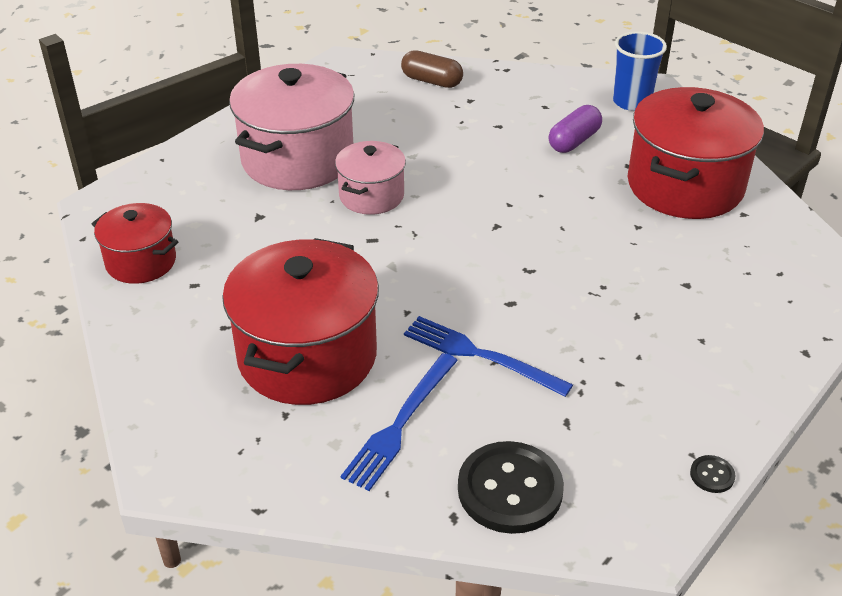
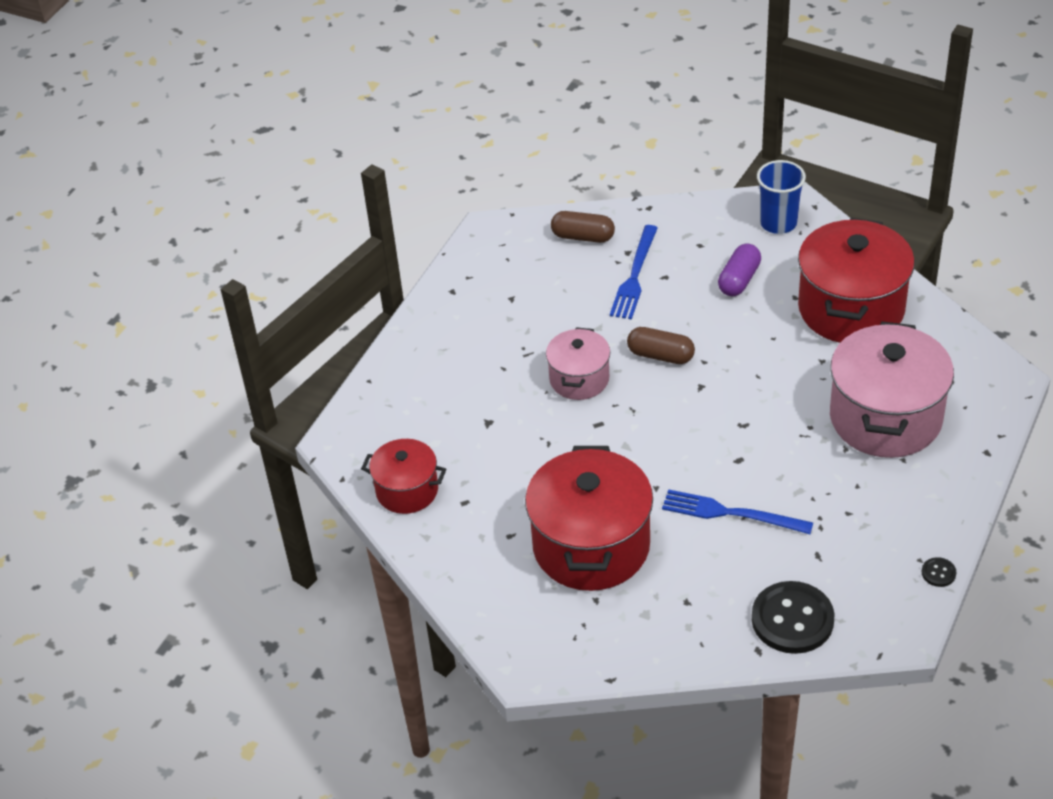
camera: 10 degrees left, 5 degrees up
(297, 159) = (495, 354): pink pot -> pink pot (885, 418)
(400, 424) = (689, 586): blue fork -> blue fork (634, 276)
(465, 191) = (660, 355): none -> brown capsule

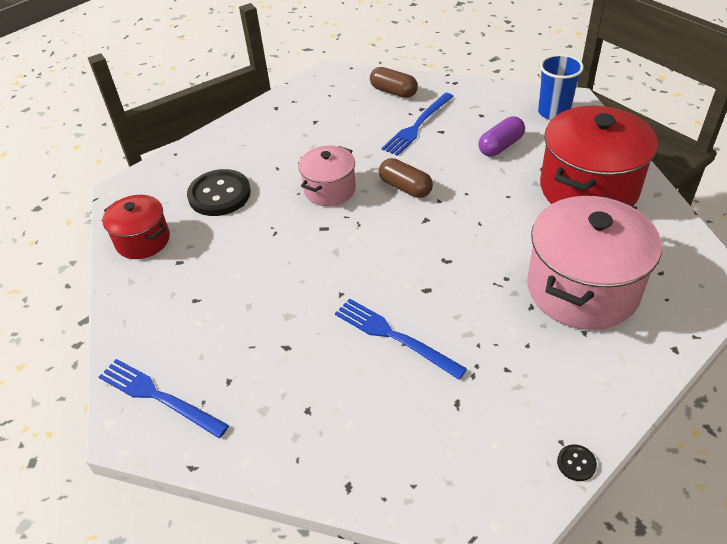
camera: 20 degrees right, 0 degrees up
(537, 633) = (158, 396): none -> blue fork
(591, 546) = (255, 329): red pot -> none
(792, 619) = (399, 464): black button -> black button (219, 194)

